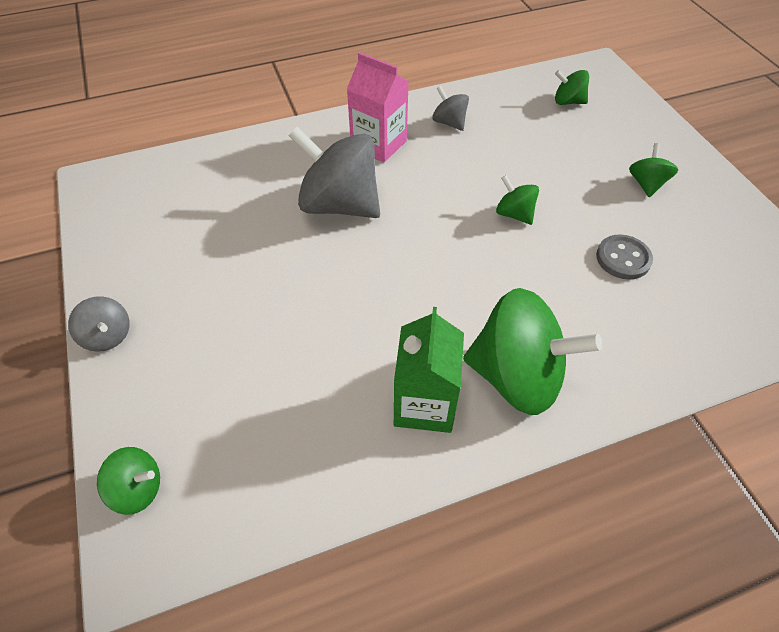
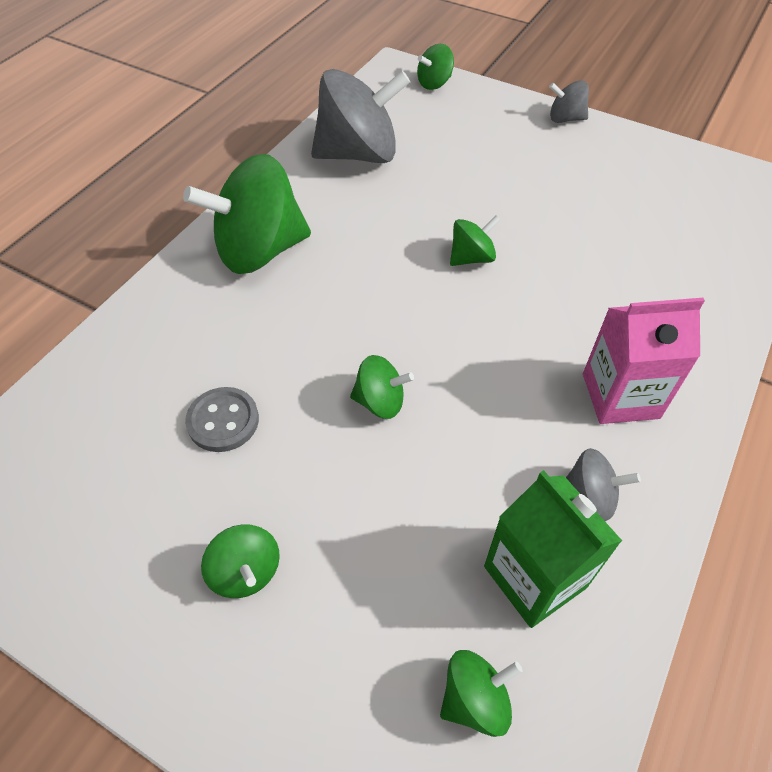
camera: 140 degrees right, 0 degrees up
(339, 204) = (558, 296): grey spinning top -> grey spinning top (359, 154)
(359, 262) = (472, 258): none -> green spinning top
(424, 404) = (314, 198): green carton -> green carton (535, 577)

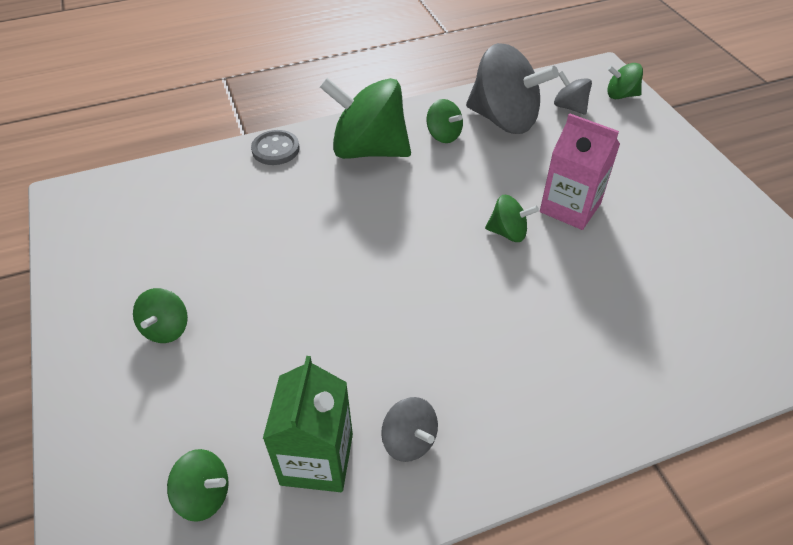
camera: 40 degrees right, 5 degrees down
(223, 421) = (242, 238): grey button -> grey button (275, 149)
(380, 402) = (341, 286): green spinning top -> green spinning top (443, 135)
(565, 119) = (708, 172): grey spinning top -> grey spinning top (569, 107)
(620, 396) = (512, 393): pink carton -> pink carton (570, 207)

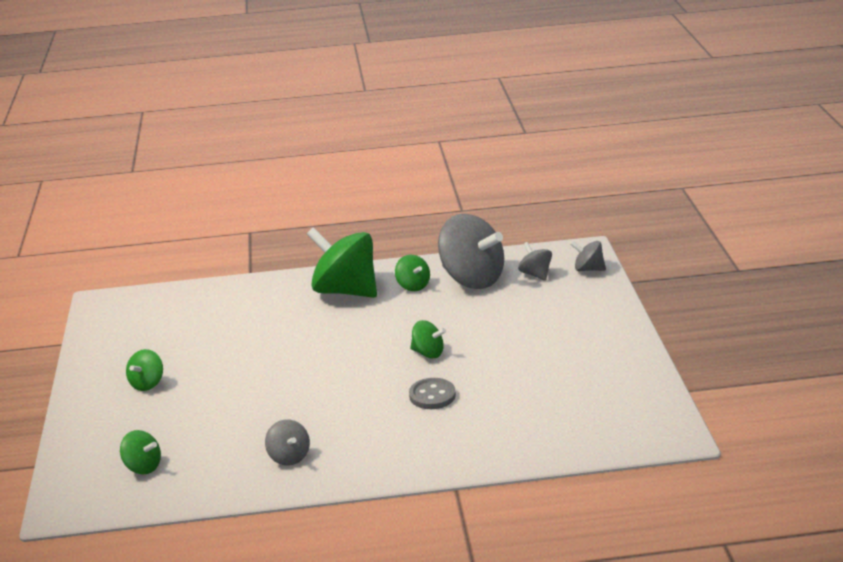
camera: 15 degrees right, 20 degrees down
(275, 149) = (270, 285): grey button -> grey button (432, 395)
(317, 459) = (222, 459): green carton -> none
(570, 207) = (489, 342): pink carton -> none
(621, 95) = (588, 269): green spinning top -> grey spinning top

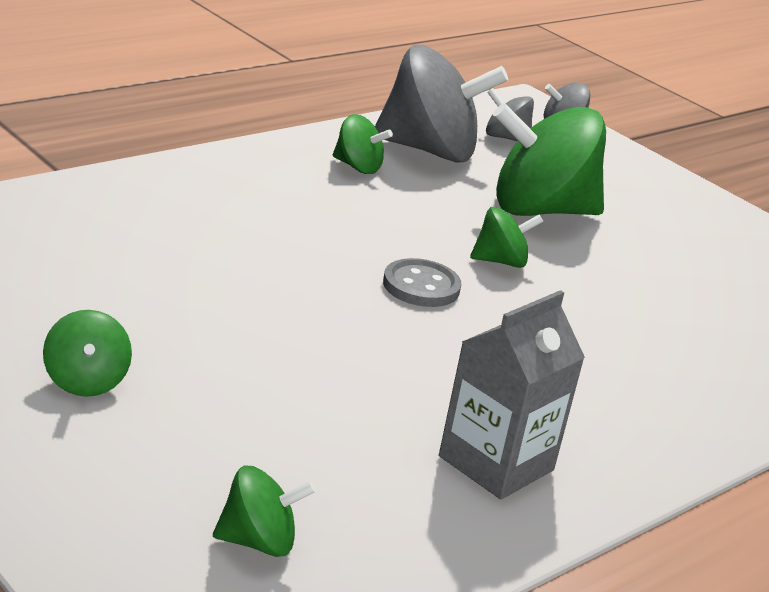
camera: 40 degrees left, 0 degrees up
(289, 457) = (496, 463): grey spinning top -> grey carton
(345, 291) = (263, 183): green spinning top -> green spinning top (540, 210)
(432, 395) = (584, 323): grey button -> grey button (421, 286)

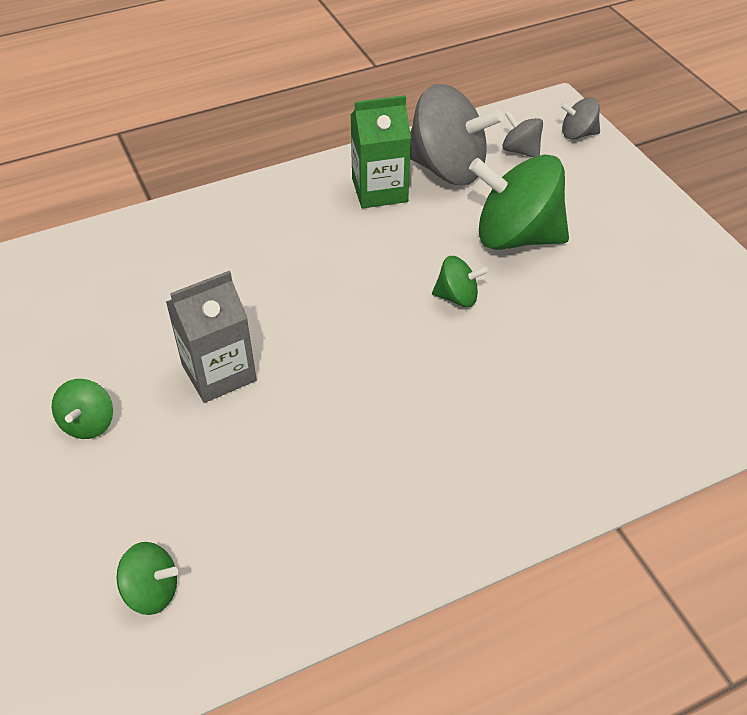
camera: 20 degrees right, 20 degrees up
(357, 167) = (379, 190): green spinning top -> green carton
(421, 286) = (379, 325): grey button -> none
(496, 463) = (363, 522): grey carton -> grey carton (219, 373)

